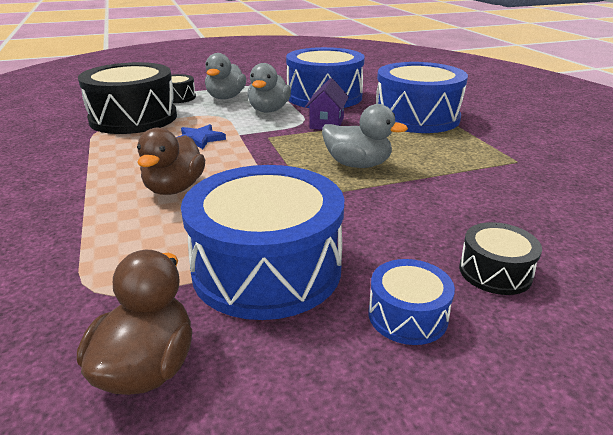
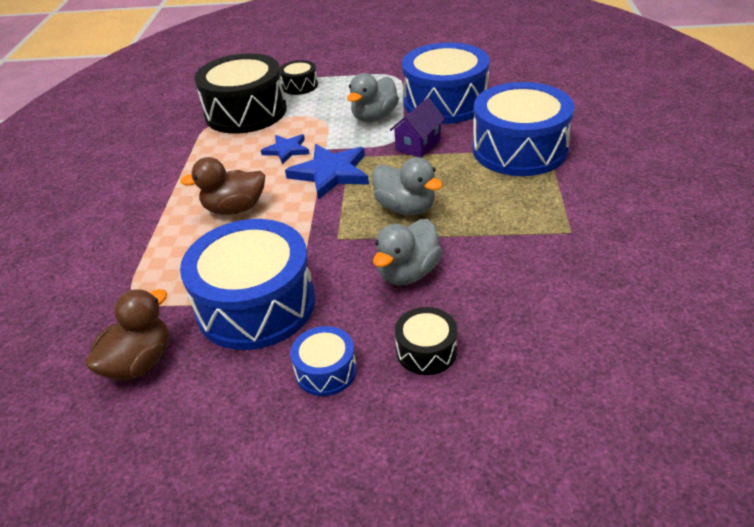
camera: 25 degrees right, 10 degrees up
(174, 188) = (235, 208): brown duck -> brown duck turned 45 degrees clockwise
(226, 97) = (345, 91): grey duck -> grey duck (408, 273)
(260, 150) = (331, 173): none -> blue star

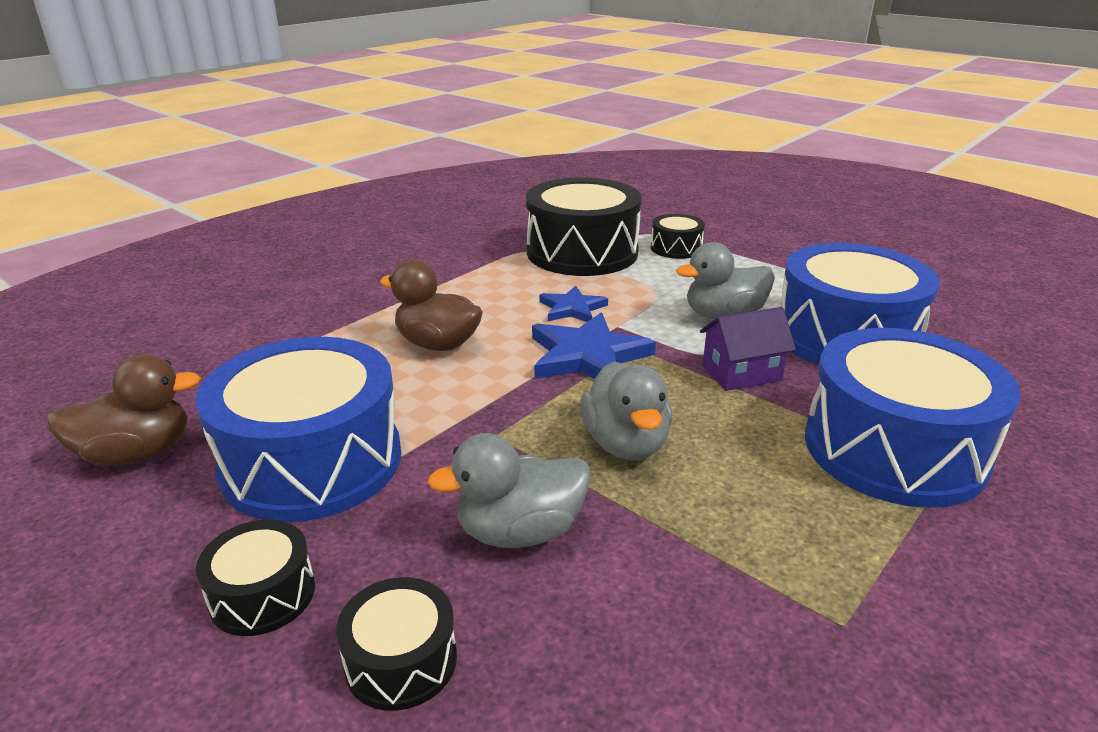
camera: 35 degrees right, 10 degrees down
(326, 371) = (262, 594): blue drum -> black drum

